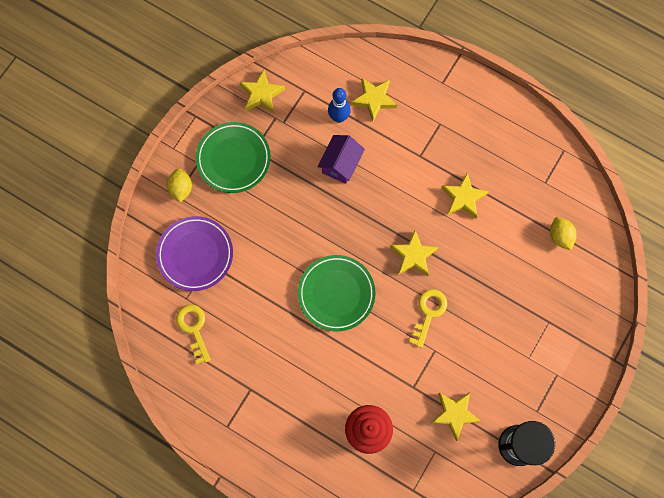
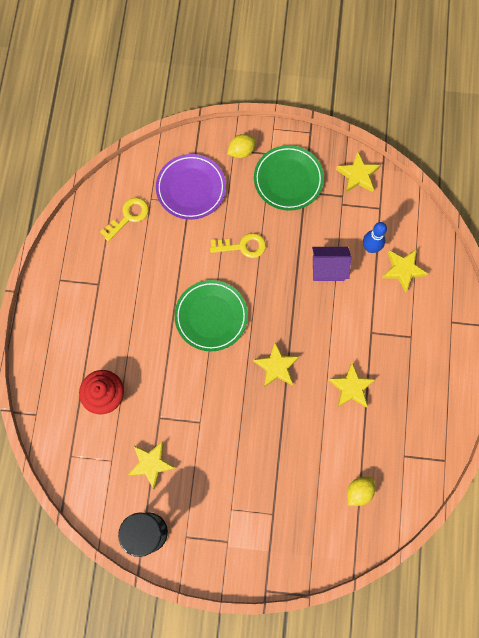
camera: 65 degrees right, 0 degrees up
(428, 313) = (231, 402): yellow key -> yellow key (243, 246)

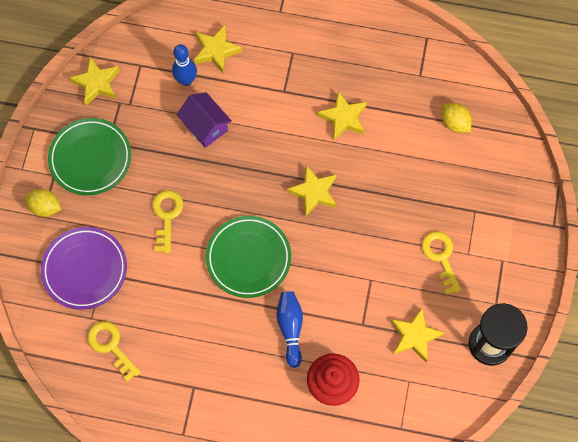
camera: 85 degrees left, 5 degrees down
(151, 357) = (290, 328): none -> blue bowling pin
(226, 484) = (441, 257): none -> yellow key
(241, 151) = (45, 207): yellow lemon -> yellow lemon turned 45 degrees counterclockwise
(328, 268) = (205, 126): purple house -> purple house turned 45 degrees counterclockwise

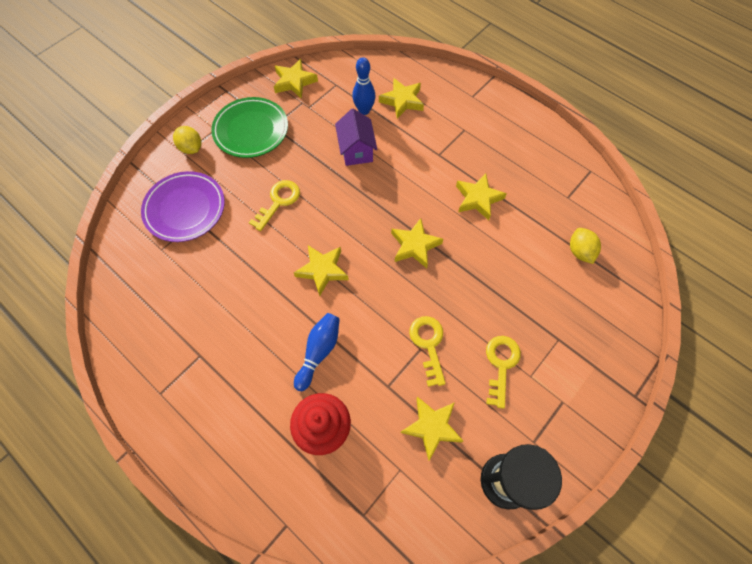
camera: 30 degrees right, 5 degrees down
(111, 346) = (159, 280): yellow key -> yellow key (428, 344)
(248, 258) = (322, 270): green plate -> yellow star

